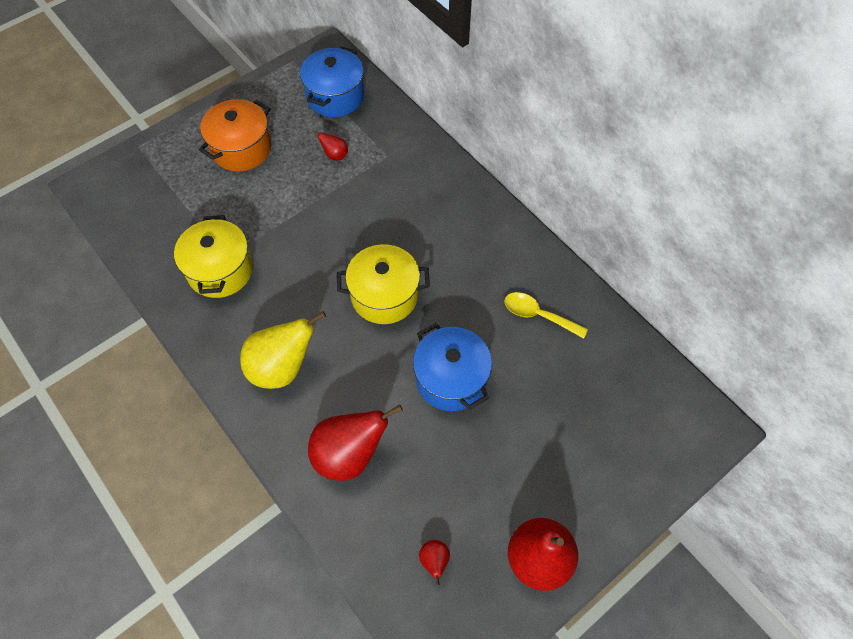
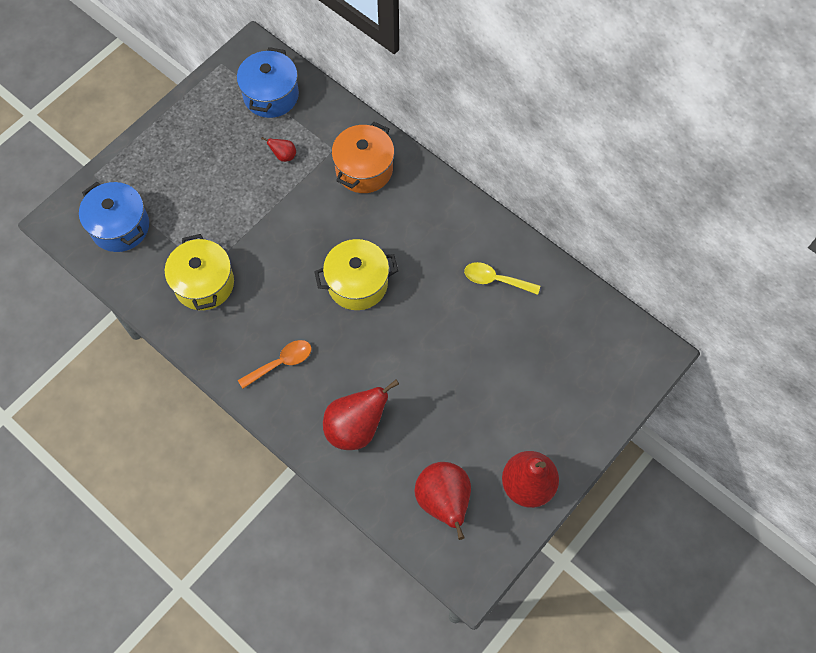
camera: 10 degrees left, 5 degrees up
(241, 148) = (194, 162): orange pot -> orange pot (364, 169)
(282, 367) = (281, 363): yellow pear -> orange spoon
(434, 561) = (443, 501): red pear -> red pear, size x2.21
(451, 379) = (430, 348): blue pot -> blue pot (120, 227)

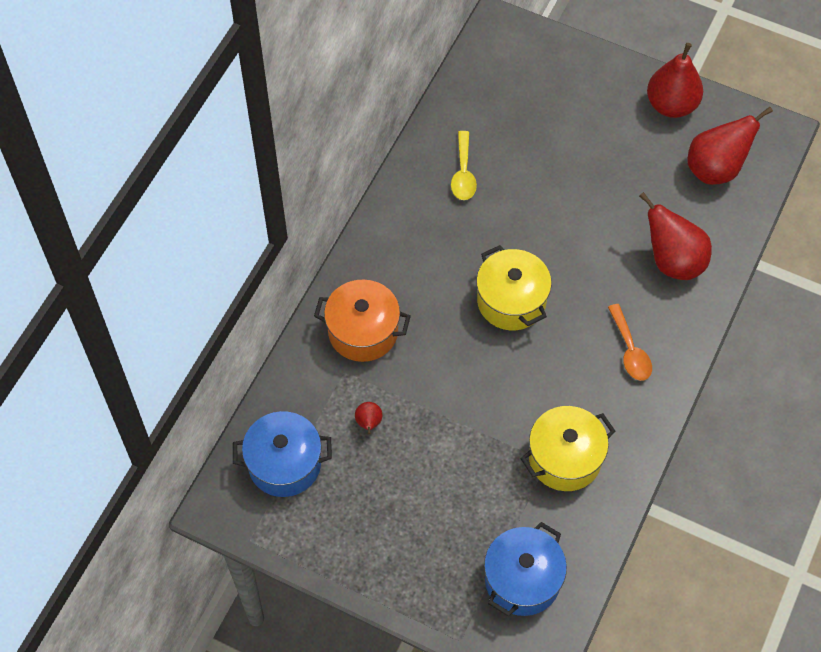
camera: 105 degrees left, 5 degrees down
(281, 363) = (630, 350): orange spoon -> orange spoon turned 150 degrees counterclockwise

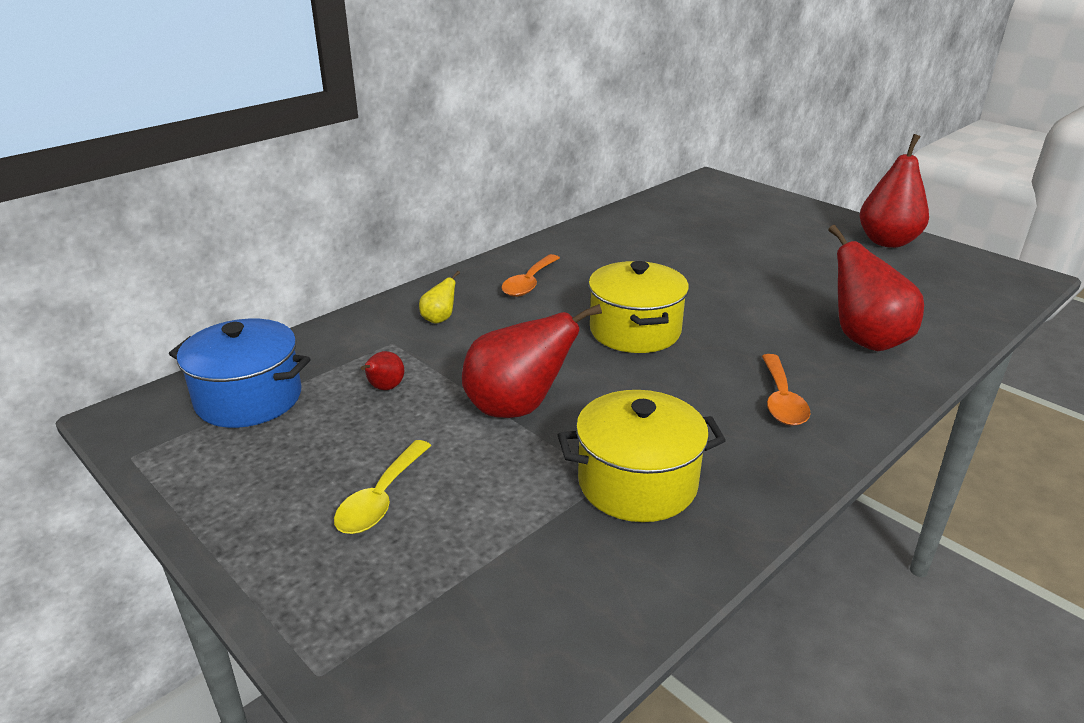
camera: 20 degrees right, 30 degrees down
(363, 331) = (439, 319): orange pot -> yellow pear
(407, 260) = (529, 283): none -> orange spoon
(463, 173) = (628, 244): yellow spoon -> yellow spoon (381, 498)
(522, 580) = (486, 616): blue pot -> none
(715, 169) = (937, 286): red pear -> red pear (517, 408)

